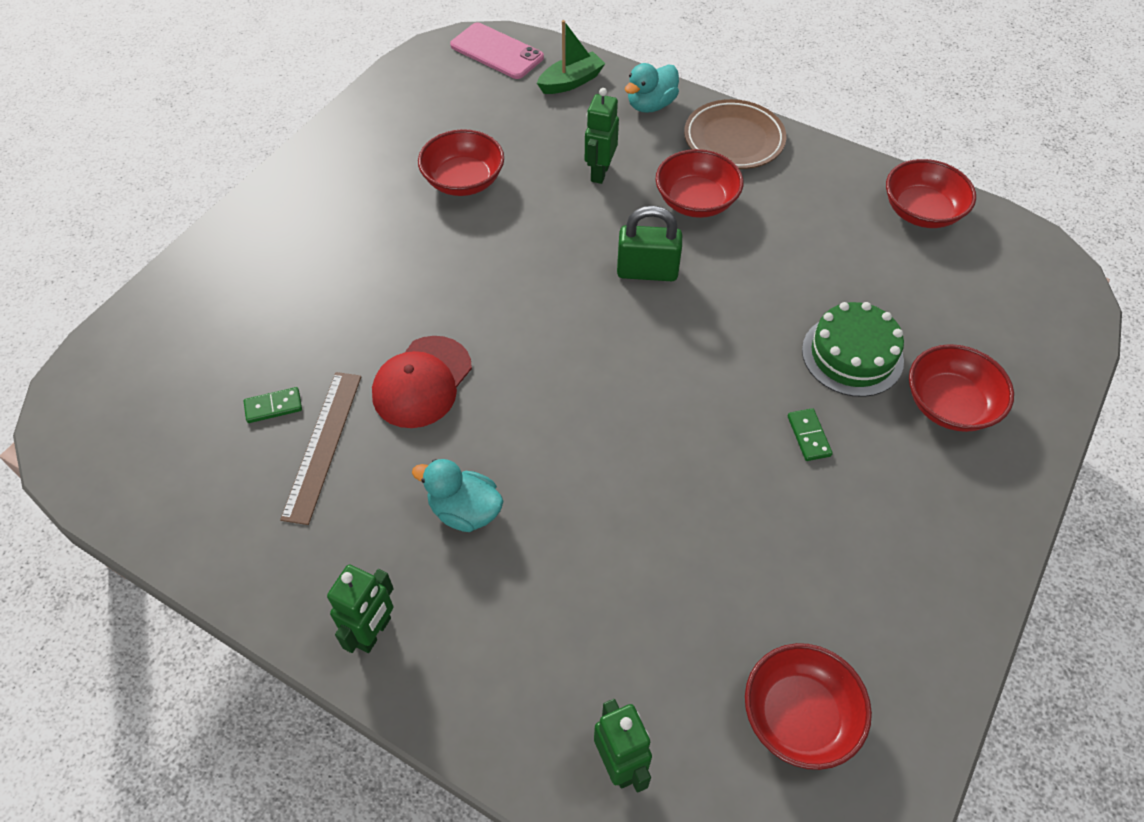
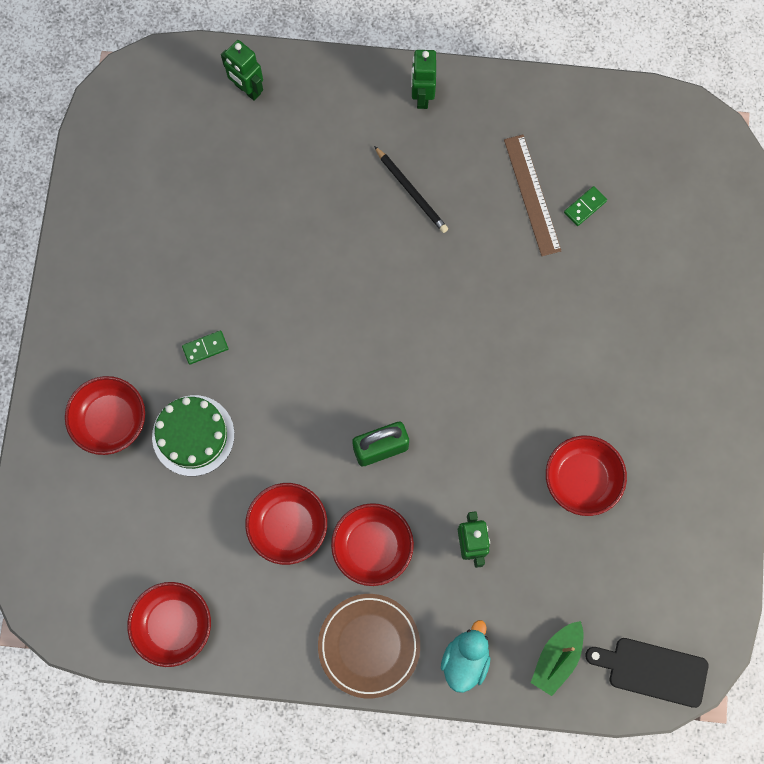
camera: 155 degrees right, 20 degrees up
(422, 382) = (496, 271): red cap -> none
(465, 511) = (411, 191): turquoise duck -> black pencil
(497, 51) = (652, 671): pink phone -> black cutting board
(799, 716) = (156, 156): red bowl -> red bowl (288, 526)
(808, 436) = (205, 348): green domino -> green domino turned 75 degrees counterclockwise

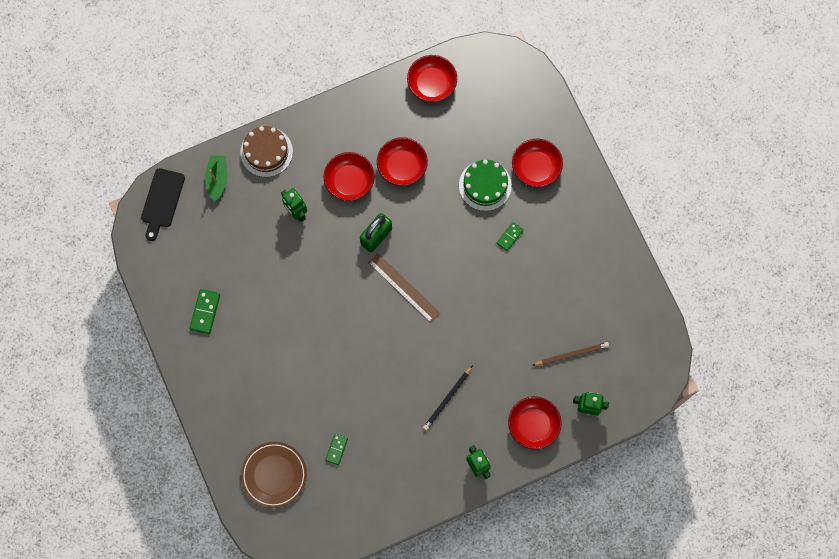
camera: 150 degrees right, 0 degrees up
(224, 160) = (571, 354): none -> brown pencil
(369, 645) = (322, 131): brown plate -> brown plate (274, 475)
(411, 191) = (447, 399): black pencil -> black pencil turned 75 degrees counterclockwise
(465, 659) = (266, 152): turquoise duck -> brown cake
(532, 195) = (373, 438): brown ruler -> brown ruler (404, 287)
(581, 479) = (253, 282): red bowl -> red bowl (533, 425)
(652, 671) = (162, 201): black cutting board -> black cutting board turned 120 degrees clockwise
(667, 475) = (205, 312): none -> green domino

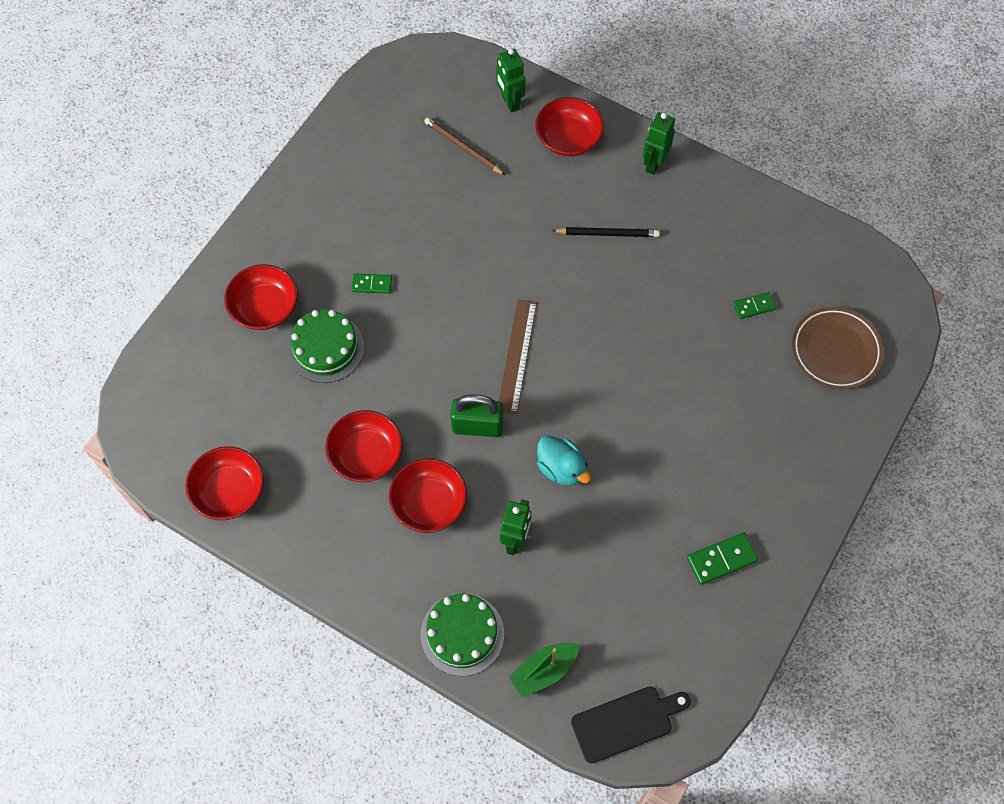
camera: 125 degrees left, 10 degrees down
(266, 152) = (462, 634): brown cake -> green cake
(318, 264) = (561, 468): none -> turquoise duck

